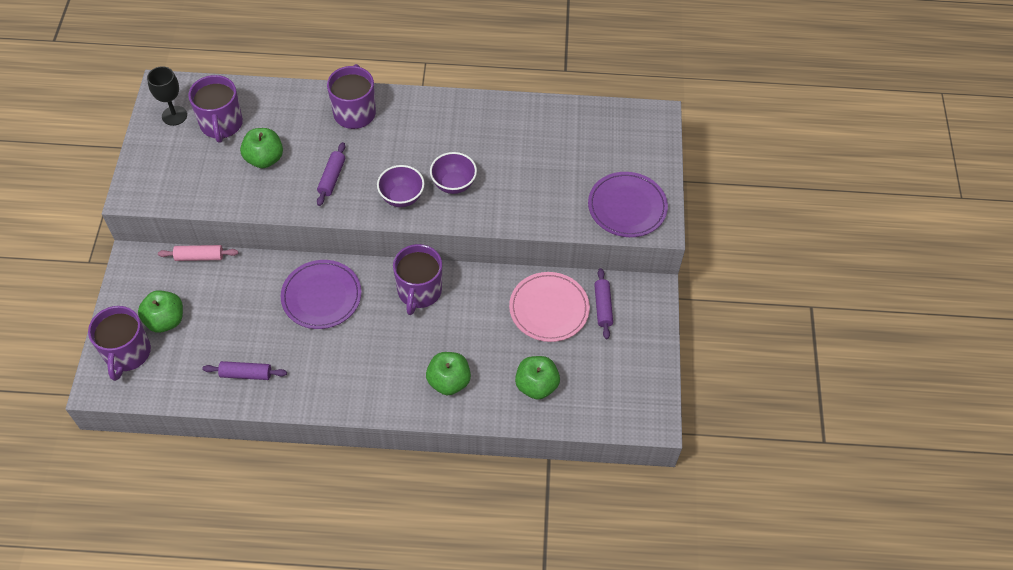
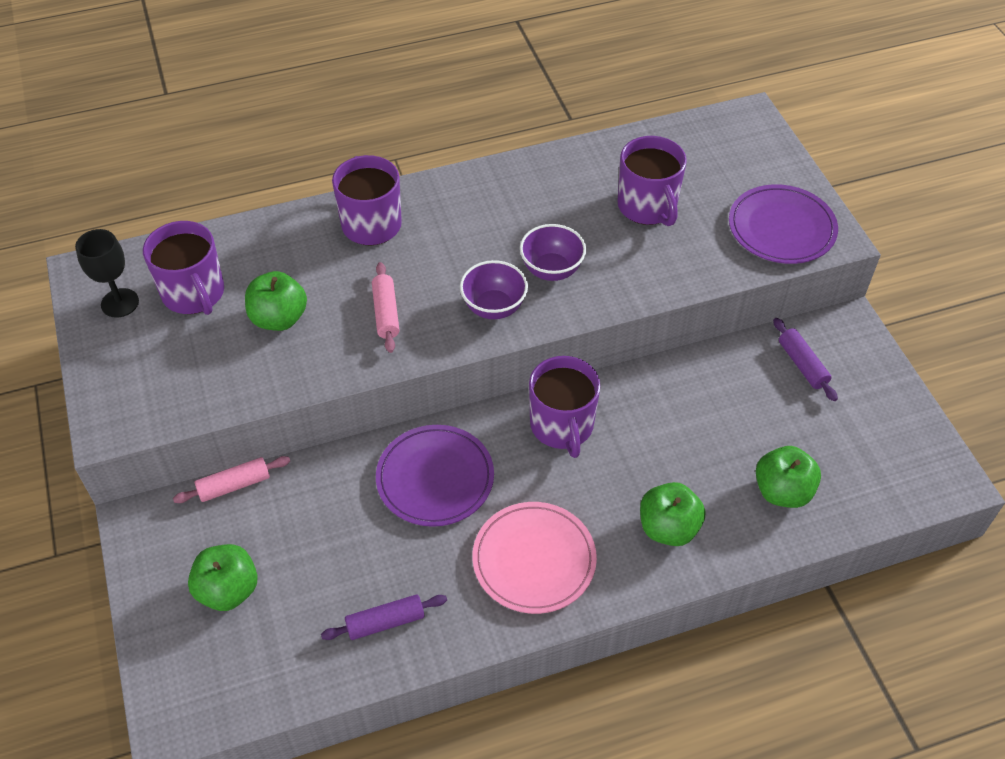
camera: 20 degrees left, 5 degrees down
(127, 353) = (193, 658): purple mug -> purple mug (647, 207)
(332, 178) = (386, 313): purple rolling pin -> pink rolling pin
(549, 309) = (739, 390): pink plate -> pink plate (534, 560)

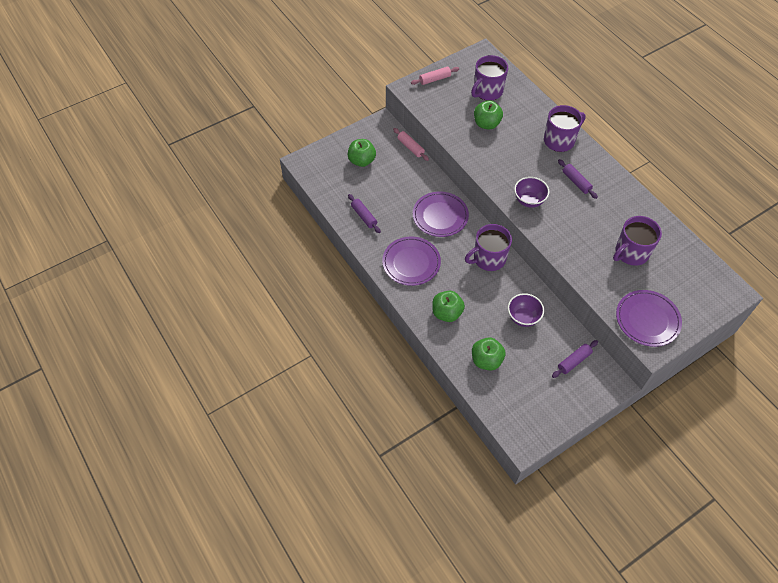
camera: 75 degrees right, 5 degrees up
(120, 303) = (471, 69): black goblet -> none
(386, 313) = (507, 161): pink rolling pin -> pink rolling pin (435, 79)
(475, 230) = (576, 182): none -> purple rolling pin
(534, 560) = (411, 262): pink plate -> purple plate
(551, 270) = (564, 219): purple bowl -> purple bowl (523, 317)

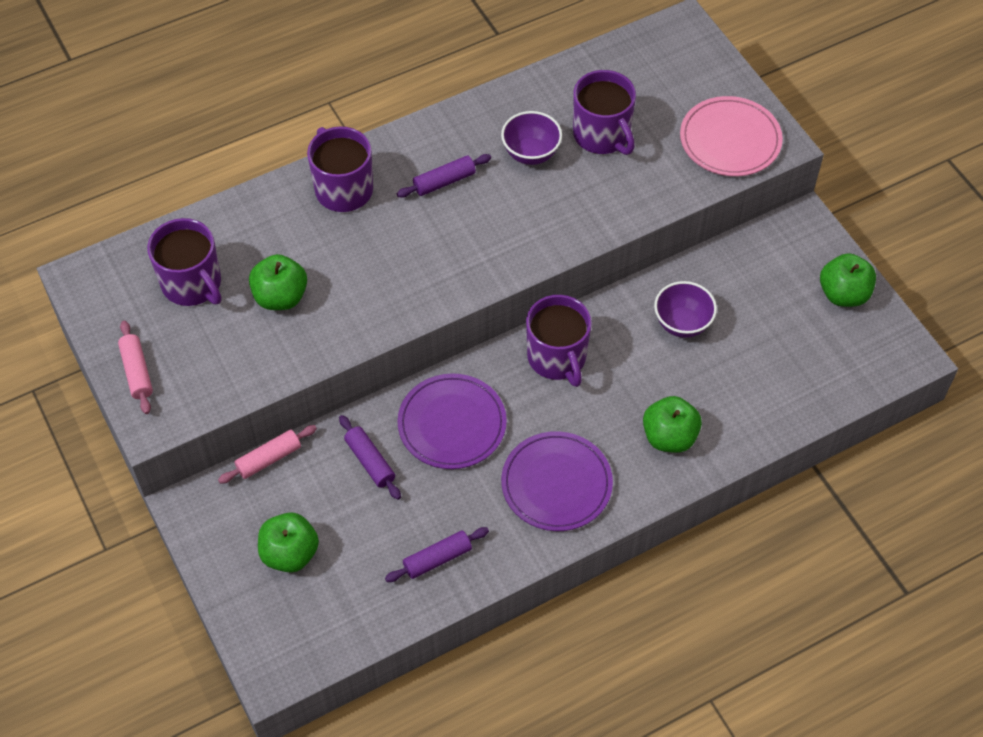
camera: 85 degrees left, 0 degrees up
(486, 360) = (764, 388): green apple -> green apple (843, 294)
(529, 201) = (479, 257): purple bowl -> purple bowl (531, 153)
(574, 361) = (765, 266): purple rolling pin -> purple rolling pin (370, 461)
(647, 319) = (730, 140): purple plate -> pink plate

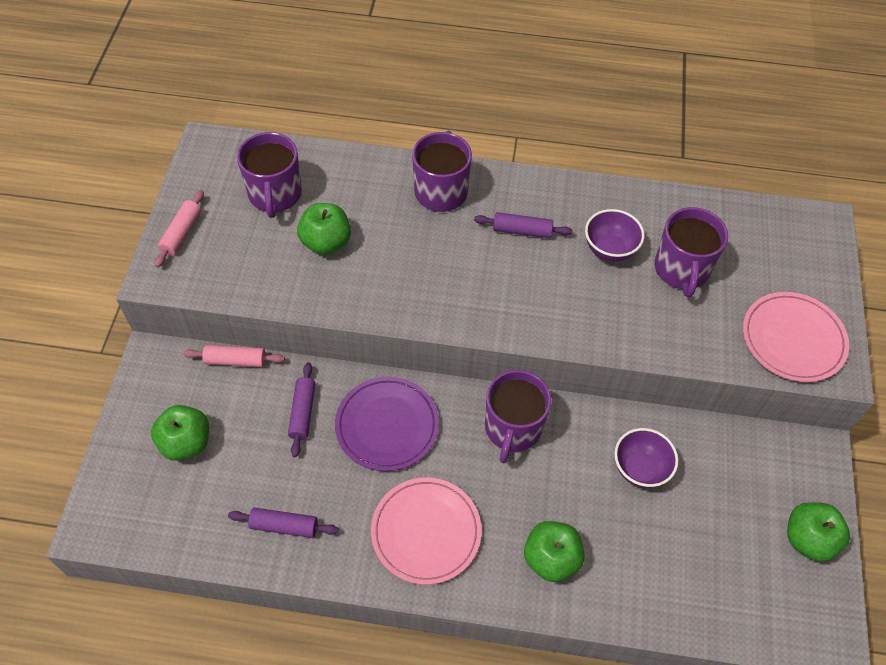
camera: 35 degrees right, 0 degrees up
(556, 484) = (426, 532): purple plate -> pink plate

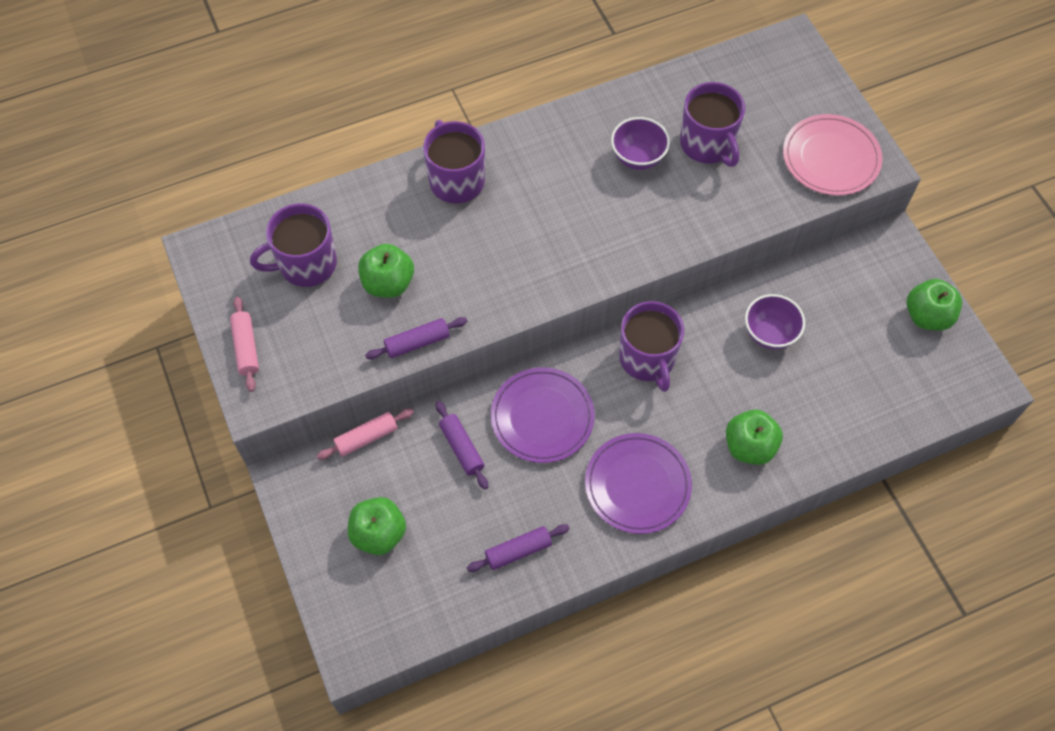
camera: 30 degrees left, 5 degrees up
(275, 195) = (306, 264): purple mug -> purple mug turned 105 degrees clockwise
(426, 532) = (637, 485): pink plate -> purple plate
(522, 231) = (553, 180): purple rolling pin -> purple rolling pin (417, 343)

